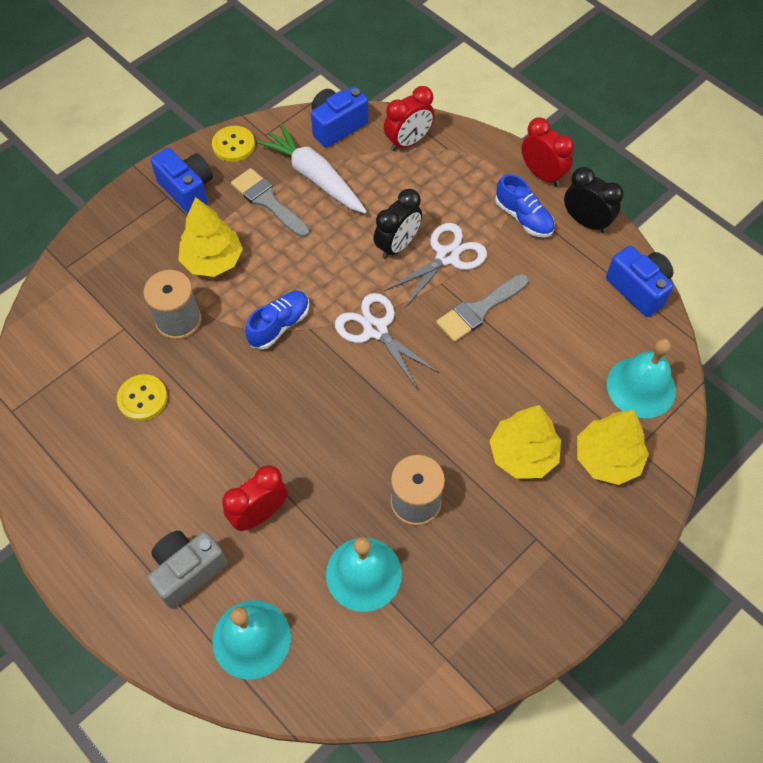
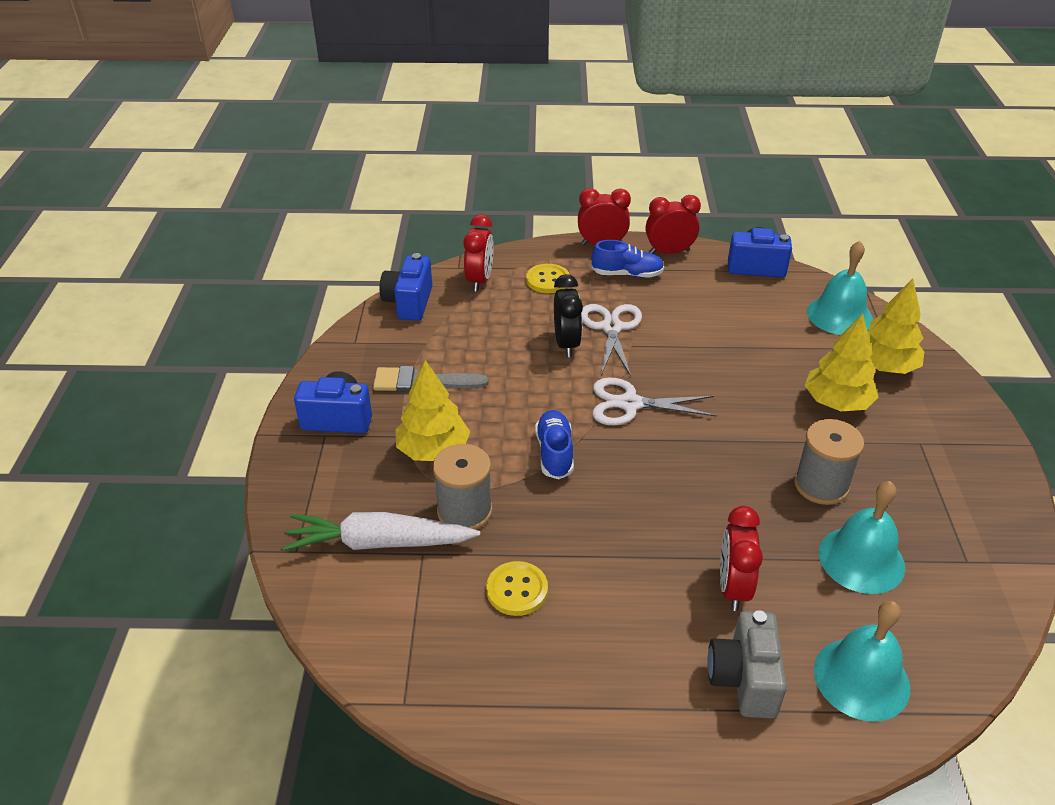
camera: 45 degrees left, 20 degrees down
(233, 145) = (336, 364): yellow button -> yellow button (548, 280)
(314, 177) = (438, 343): white carrot -> white carrot (379, 543)
(479, 309) = (680, 343): grey brush -> none
(586, 222) = (669, 252): black clock -> red clock

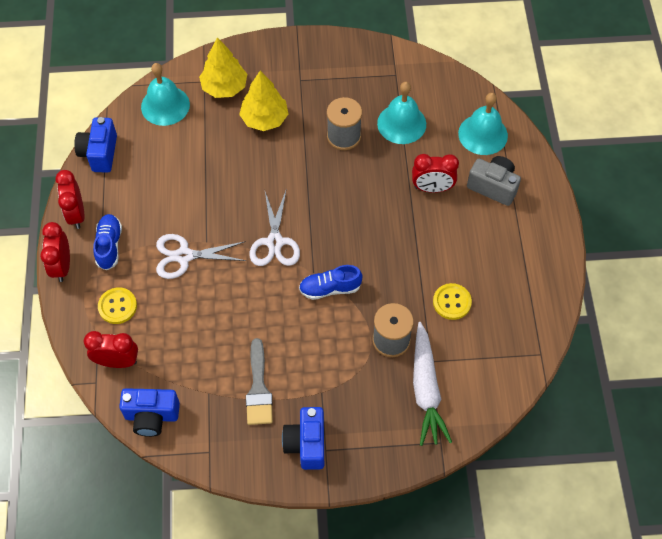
camera: 95 degrees left, 20 degrees up
(433, 450) = (335, 369): yellow tree -> none
(566, 344) = (206, 287): black clock -> none
(744, 679) = (493, 186): grey camera -> grey camera turned 150 degrees counterclockwise

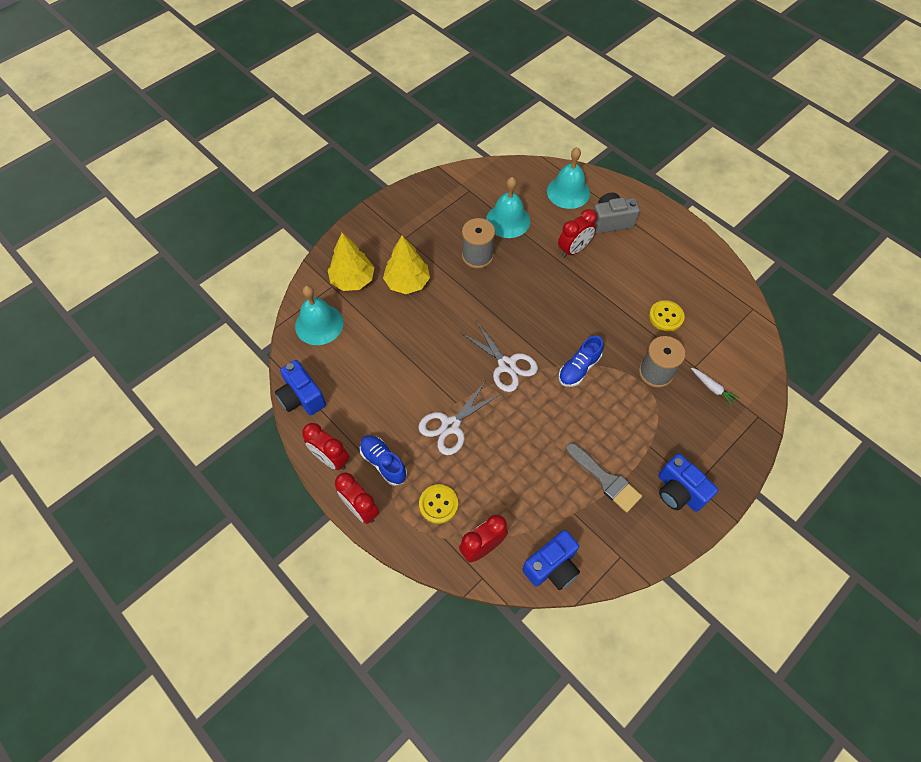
camera: 40 degrees left, 0 degrees up
(426, 389) = (712, 388): white carrot -> white carrot, size x0.46

